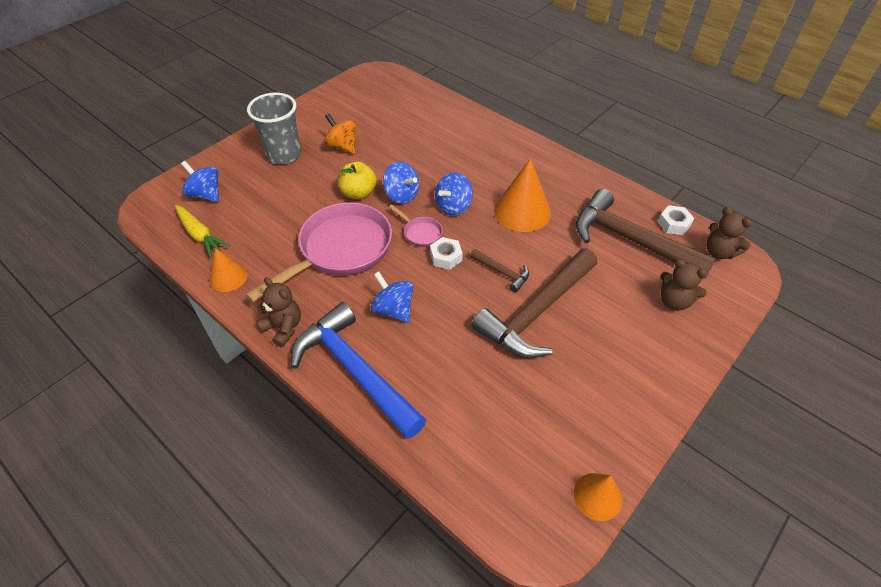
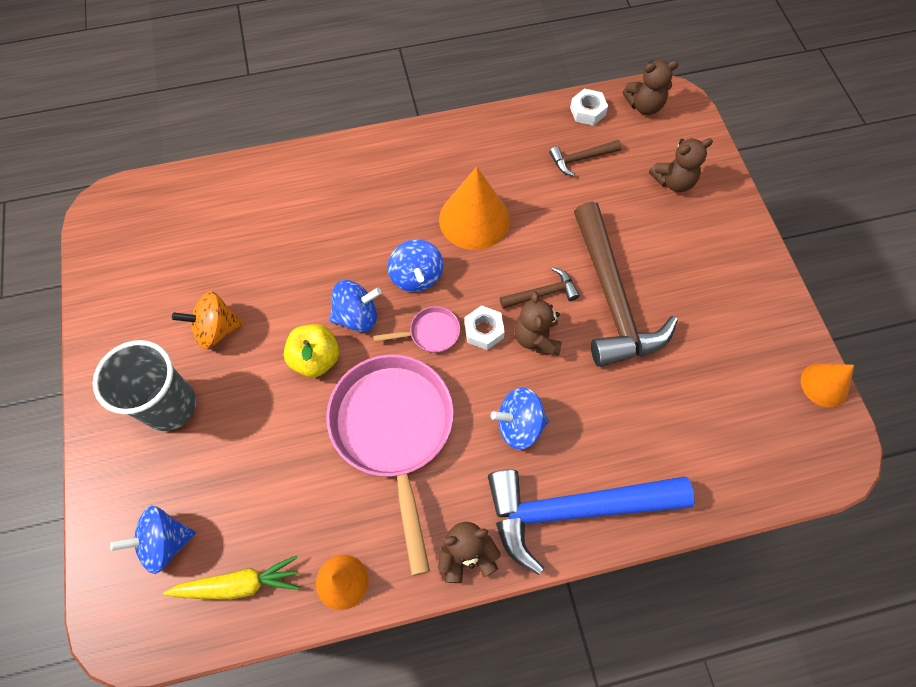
camera: 55 degrees left, 15 degrees up
(465, 286) = (536, 338): none -> brown teddy bear
(630, 240) = (581, 159): brown hammer -> brown hammer, size x0.45

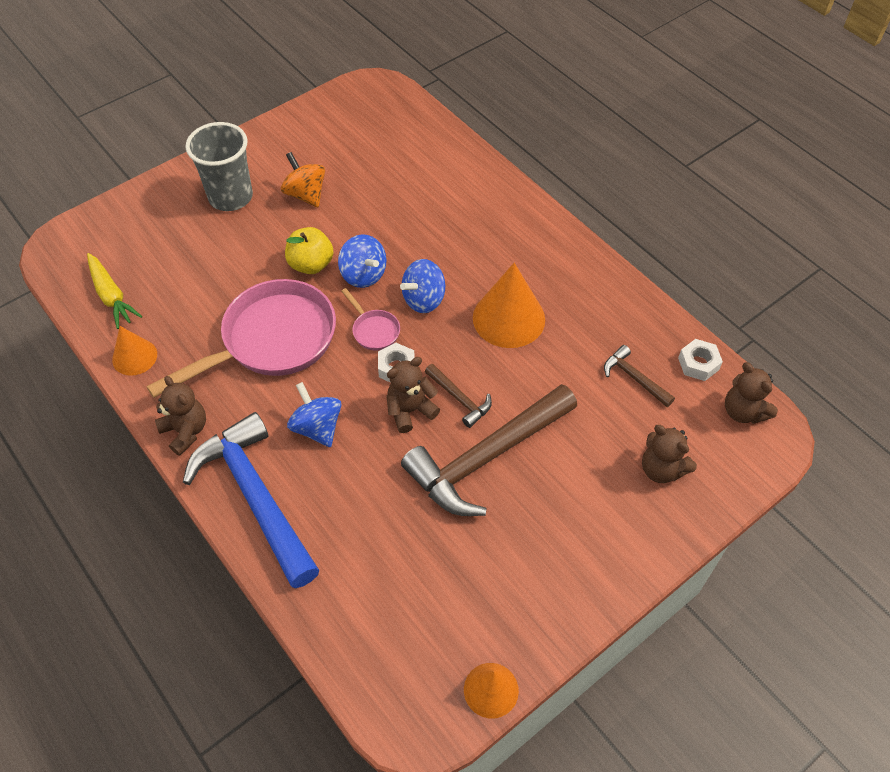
camera: 65 degrees right, 10 degrees down
(165, 542) = (127, 241): blue spinning top -> none

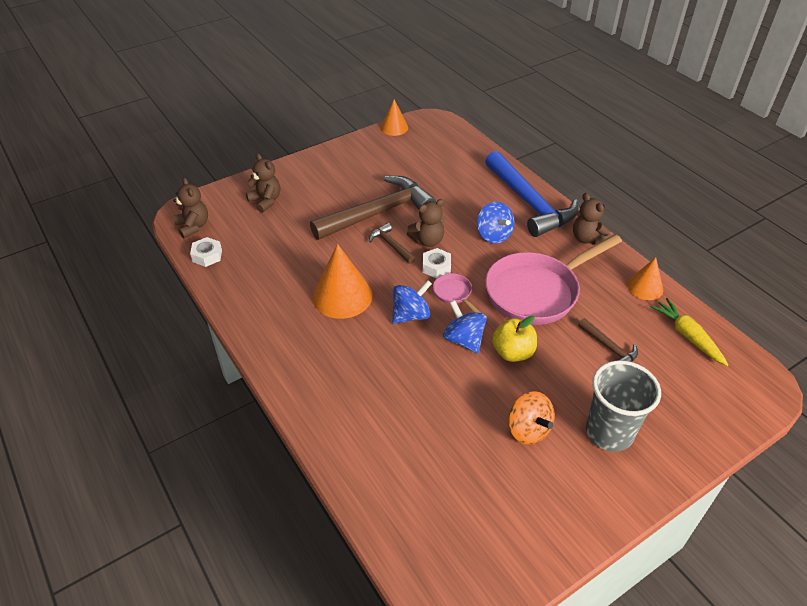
camera: 175 degrees left, 10 degrees down
(634, 378) = (259, 250): brown hammer -> brown hammer (609, 347)

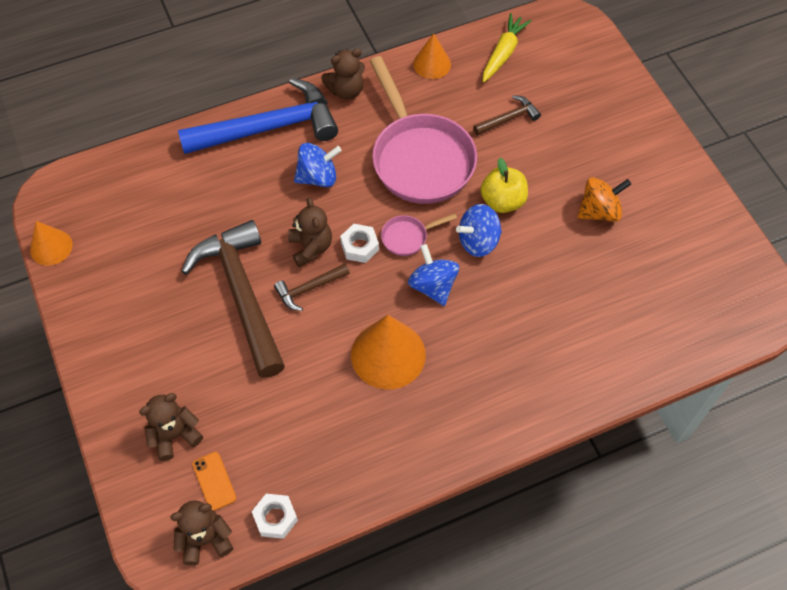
camera: 80 degrees left, 15 degrees up
(234, 223) = (214, 481): none -> orange phone
(609, 432) = (608, 149): grey cup -> none
(687, 336) = (503, 53): yellow carrot -> yellow carrot turned 135 degrees clockwise

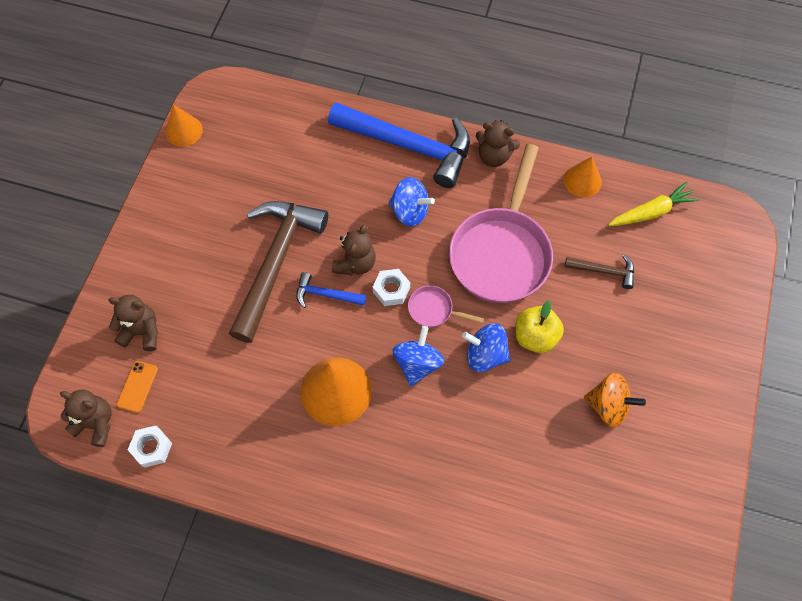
camera: 40 degrees right, 5 degrees up
(309, 289) = (325, 295): brown hammer -> blue hammer

